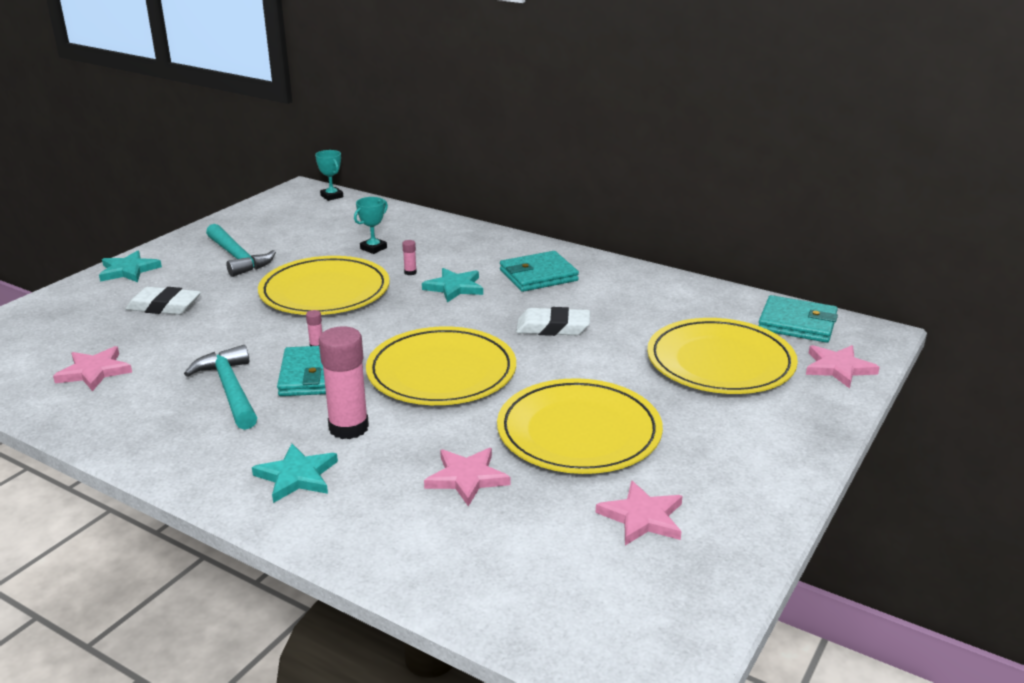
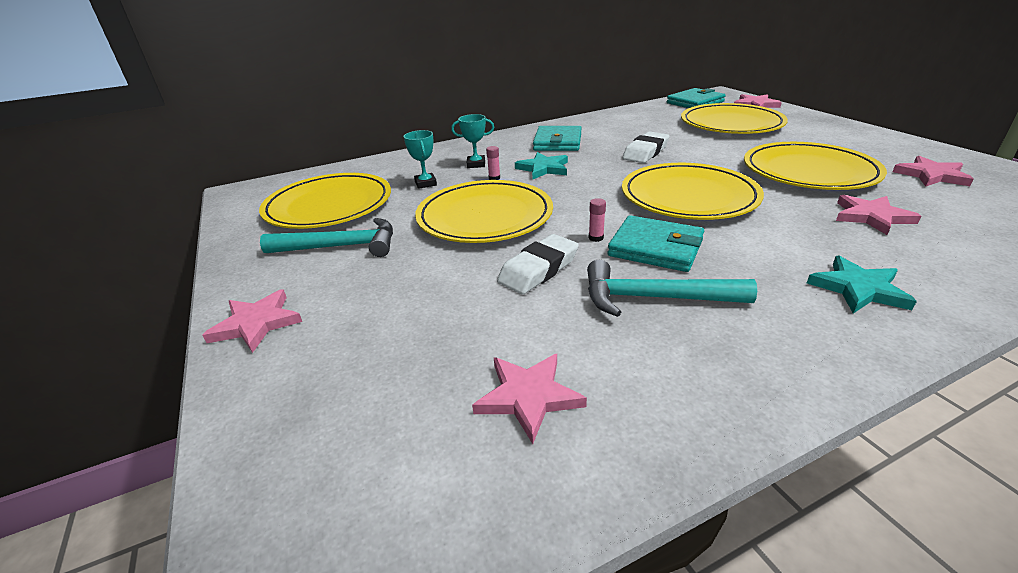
camera: 55 degrees left, 5 degrees up
(128, 270) = (256, 323): turquoise star -> pink star
(164, 307) = (400, 311): white eraser -> white eraser (538, 270)
(300, 229) = (329, 206): none -> yellow plate
(332, 196) = (284, 182): turquoise trophy -> turquoise trophy (476, 164)
(348, 428) = (769, 249): pink glue stick -> none

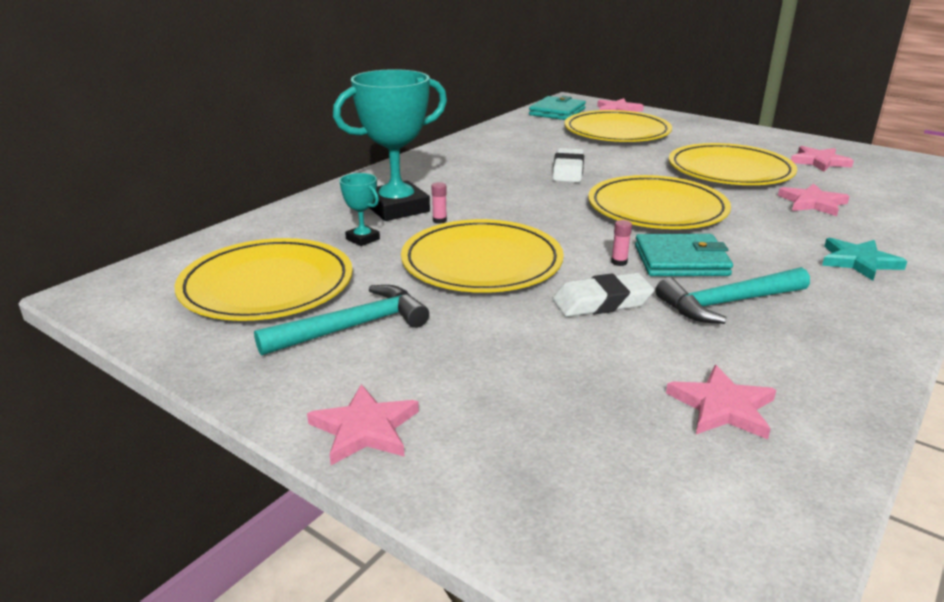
camera: 30 degrees left, 5 degrees down
(476, 164) = (397, 208): turquoise trophy -> turquoise trophy, size x2.22
(538, 270) = (602, 302): white eraser -> white eraser turned 60 degrees clockwise
(543, 168) = (482, 202): turquoise star -> none
(557, 142) = (462, 171): turquoise wallet -> none

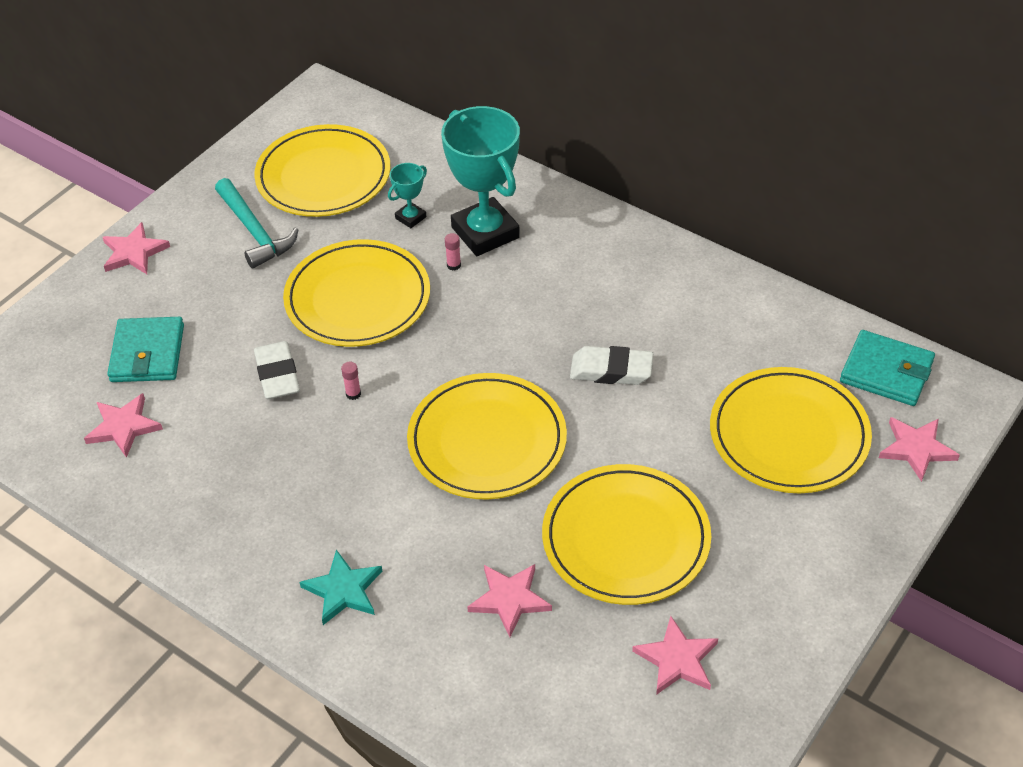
camera: 90 degrees right, 20 degrees up
(681, 261) = (354, 441): turquoise wallet -> turquoise wallet (147, 353)
(727, 303) = (267, 460): turquoise hammer -> none

